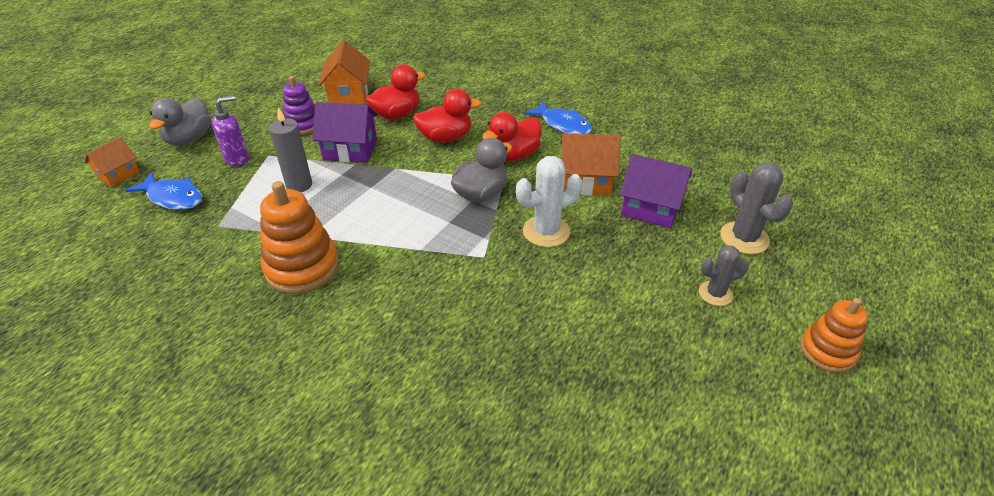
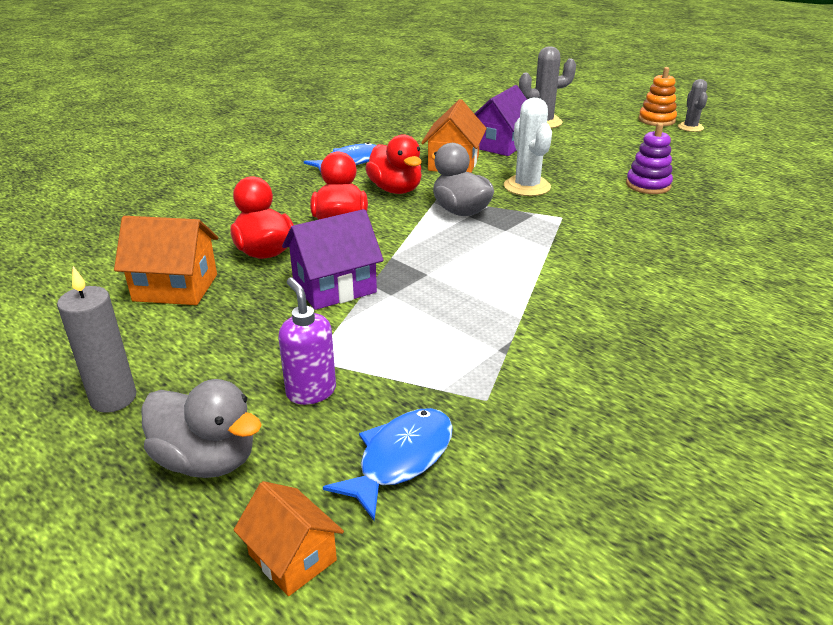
camera: 80 degrees left, 10 degrees down
(299, 185) = (405, 328): grey candle -> grey candle (113, 398)
(302, 267) = (580, 321): orange stacking toy -> none
(303, 124) = (239, 328): purple stacking toy -> purple stacking toy (648, 185)
(350, 150) = (334, 287): purple house -> purple house turned 45 degrees clockwise
(715, 293) = (605, 139): grey cactus -> grey cactus (690, 127)

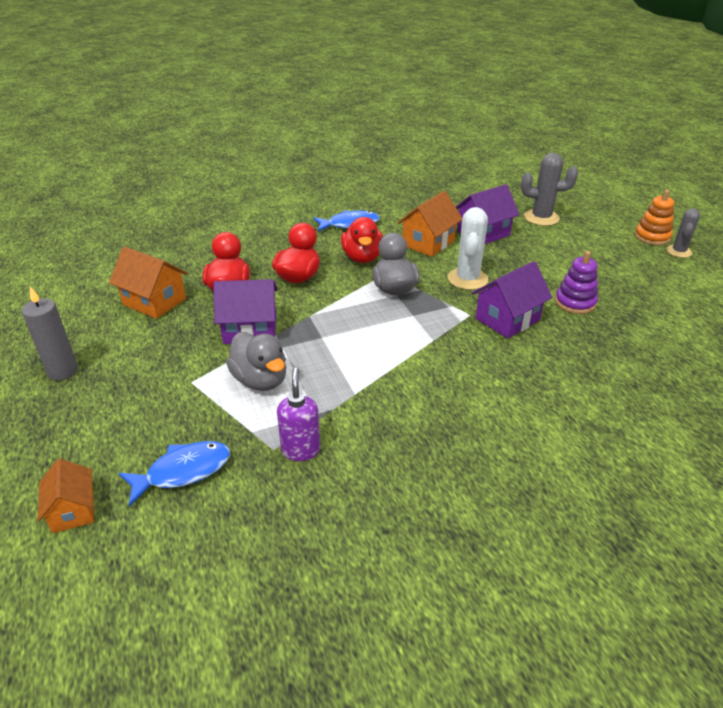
camera: 25 degrees right, 5 degrees up
(207, 460) = (78, 430): grey duck -> grey duck (260, 380)
(311, 391) = (171, 404): purple soap dispenser -> purple soap dispenser (301, 450)
(602, 213) = (507, 319): none -> purple house

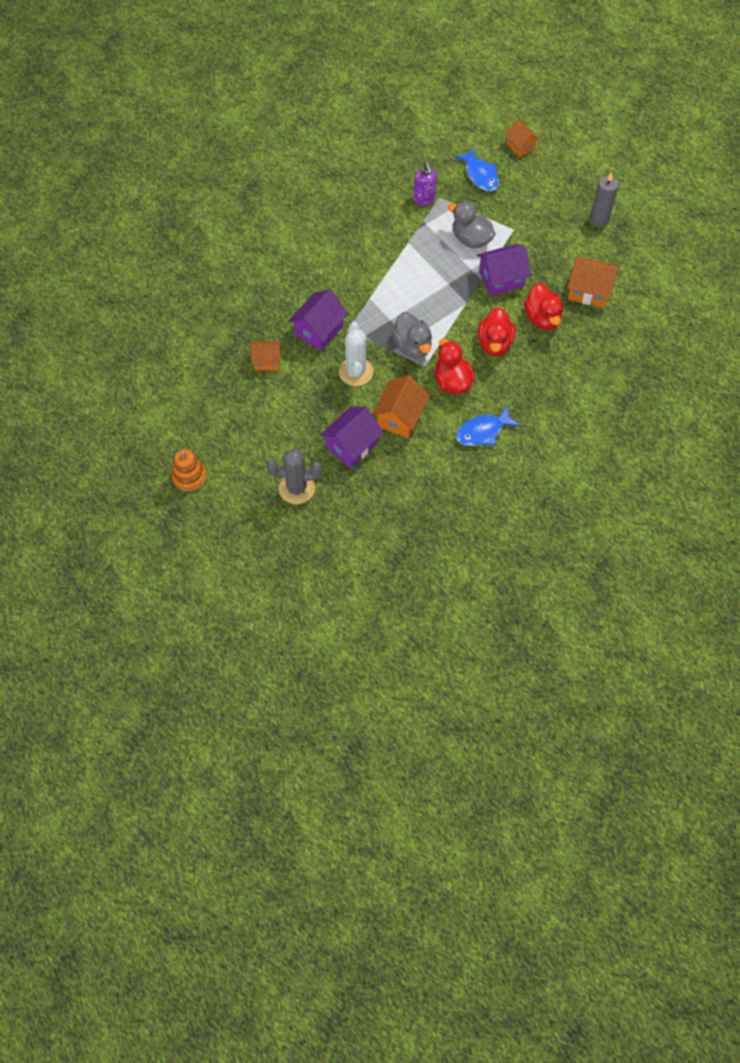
camera: 165 degrees right, 25 degrees up
(183, 472) = (480, 175): blue fish -> blue fish turned 75 degrees counterclockwise
(575, 303) = (267, 361): purple stacking toy -> orange house
(678, 251) = (169, 456): grey cactus -> none

